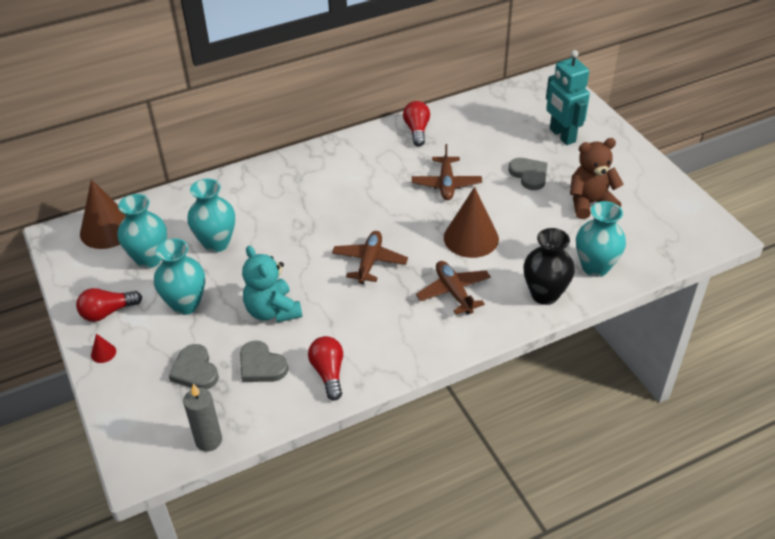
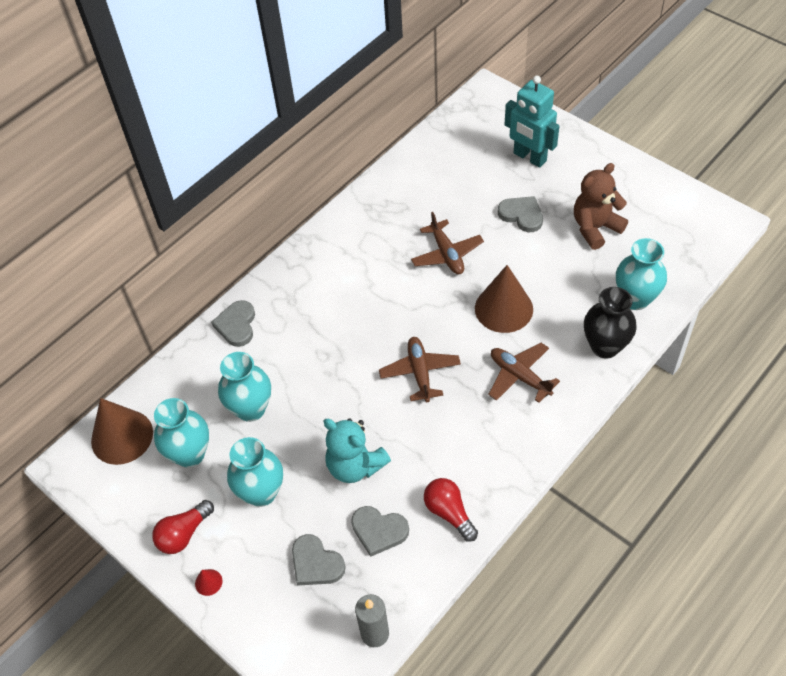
camera: 20 degrees left, 10 degrees up
(243, 182) = (236, 325): none -> grey heart
(417, 130) = (383, 199): red light bulb -> none

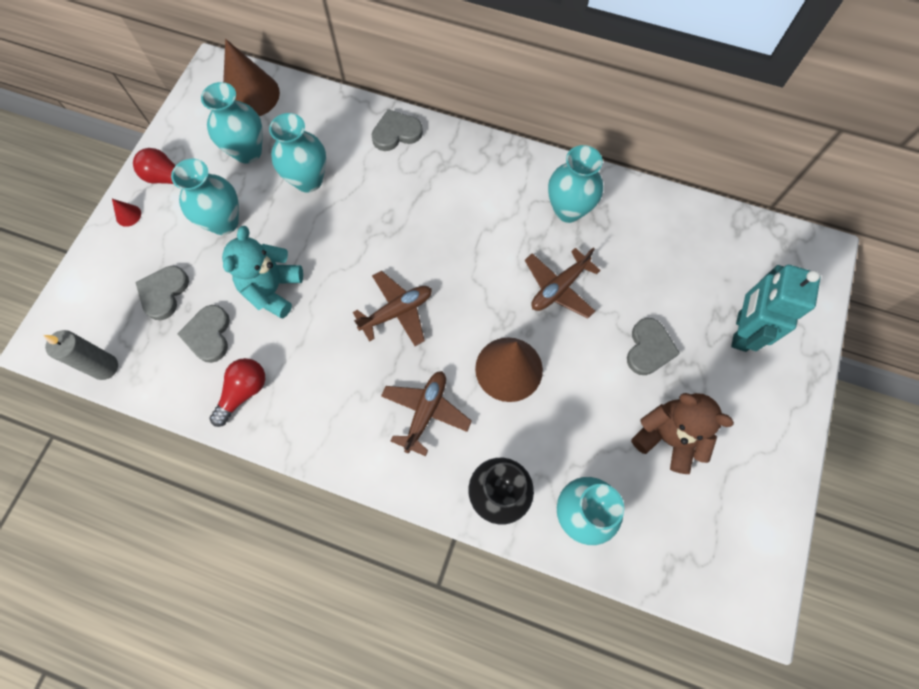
camera: 65 degrees right, 15 degrees up
(379, 226) = (568, 210): none -> turquoise vase

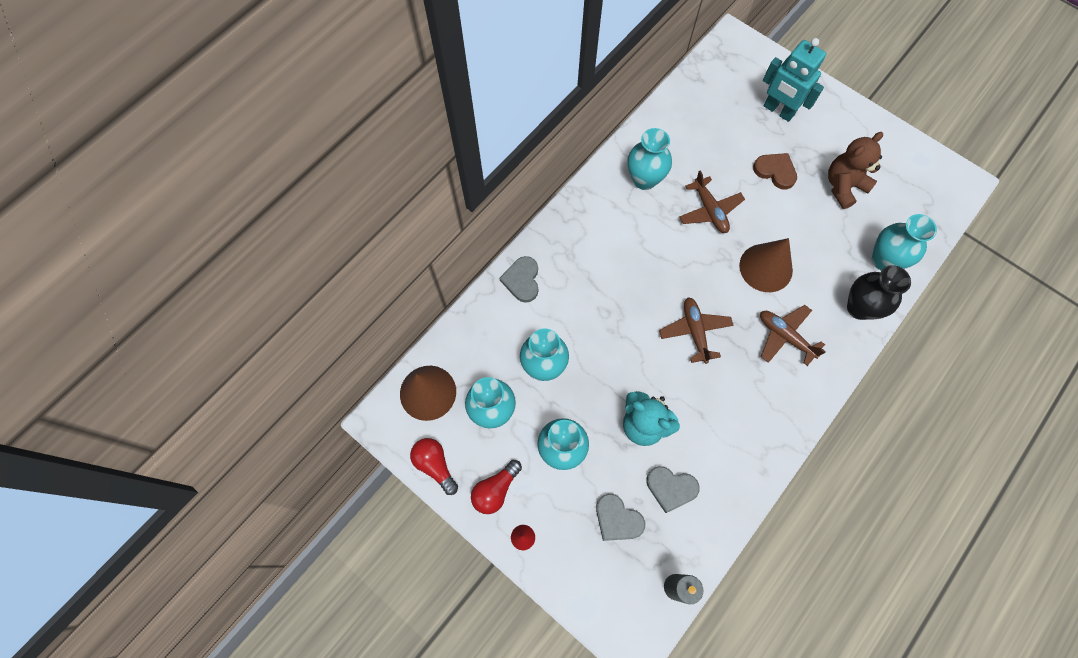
camera: 70 degrees left, 0 degrees up
(243, 392) = (732, 471): red light bulb -> red light bulb (435, 465)
(649, 348) = (775, 171): grey heart -> brown heart

